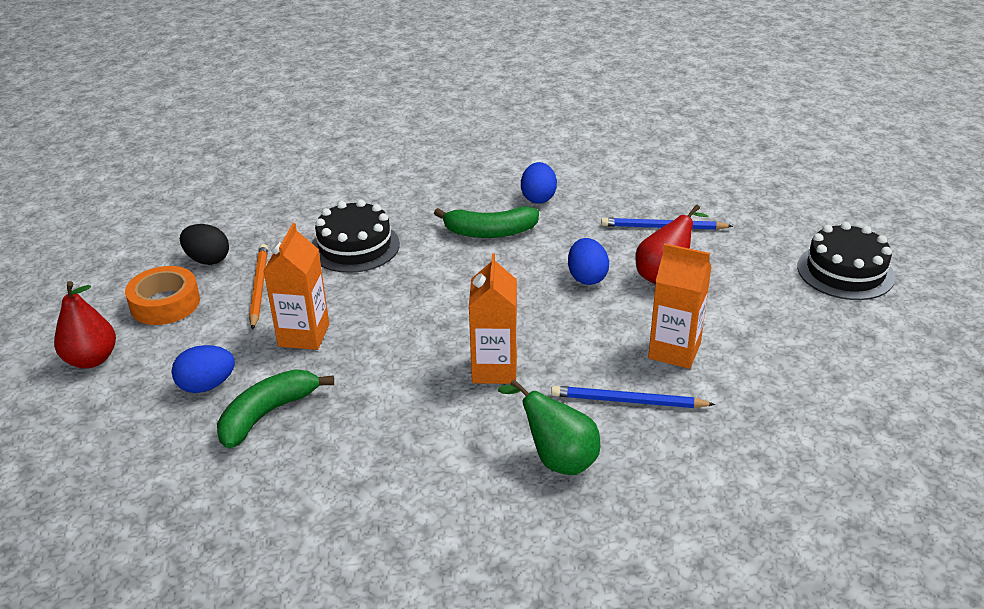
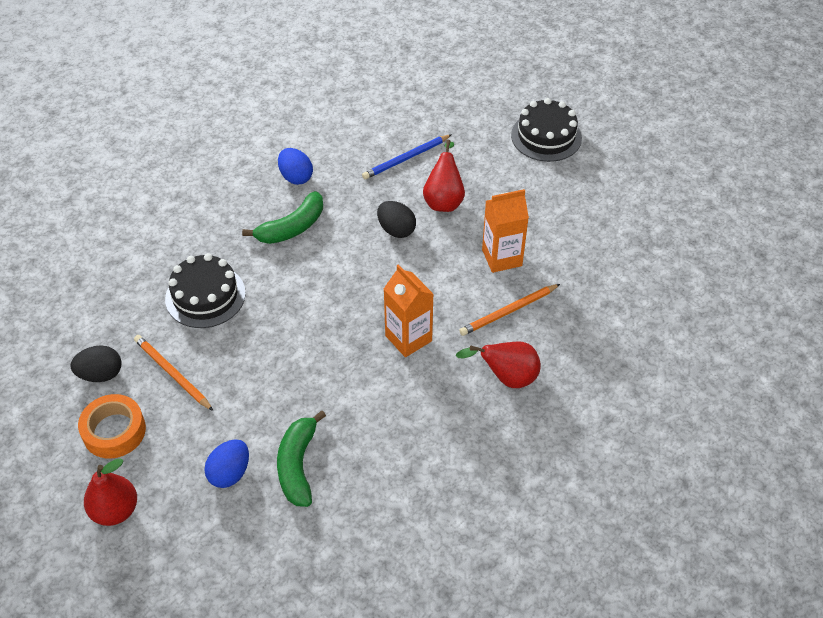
camera: 40 degrees left, 15 degrees up
(304, 335) = (253, 392): orange carton -> none
(557, 459) = (507, 378): green pear -> red pear
(587, 277) = (396, 230): blue egg -> black egg
(628, 401) = (508, 311): blue pencil -> orange pencil

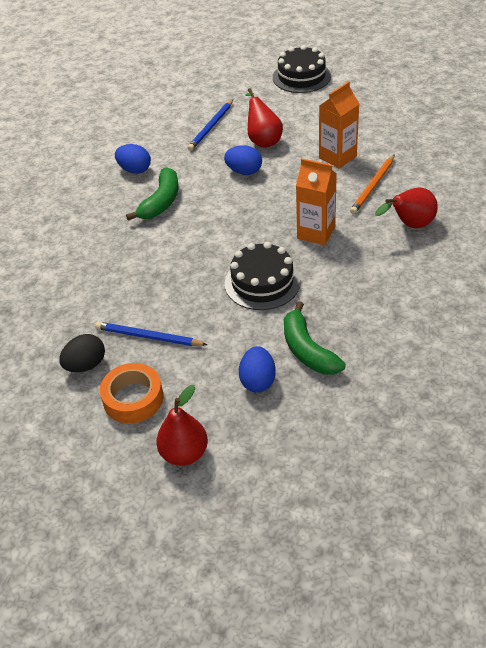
camera: 25 degrees left, 5 degrees down
(172, 373) = (148, 337): orange pencil -> blue pencil
(205, 296) = (129, 274): black cake -> black cake (262, 282)
(396, 230) = (244, 171): black egg -> blue egg

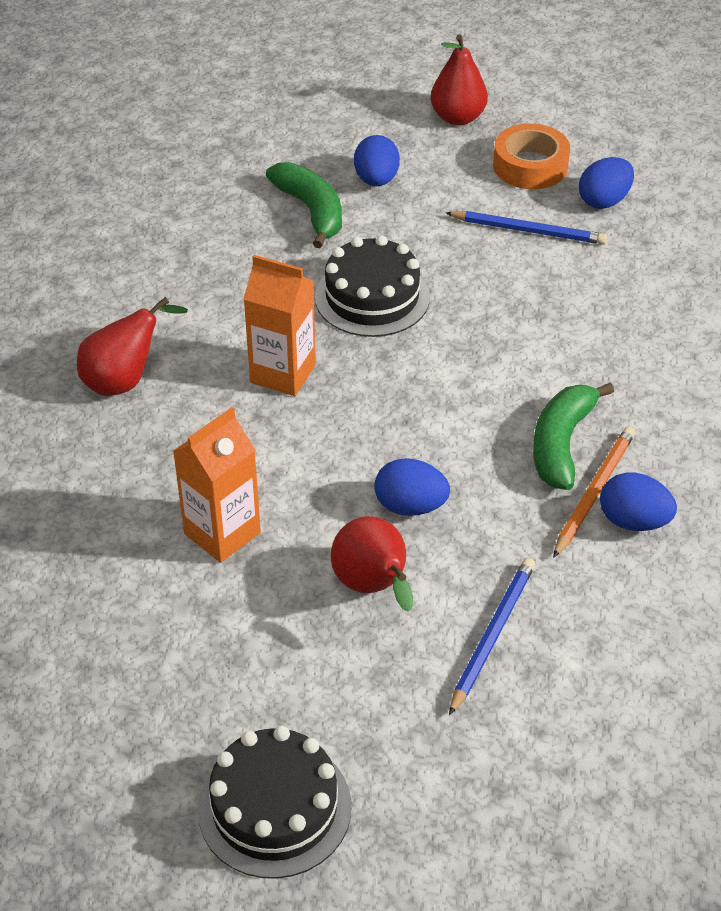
camera: 175 degrees right, 0 degrees up
(86, 365) = (604, 201): black egg -> blue egg
(373, 186) = (168, 460): orange pencil -> orange pencil (594, 492)

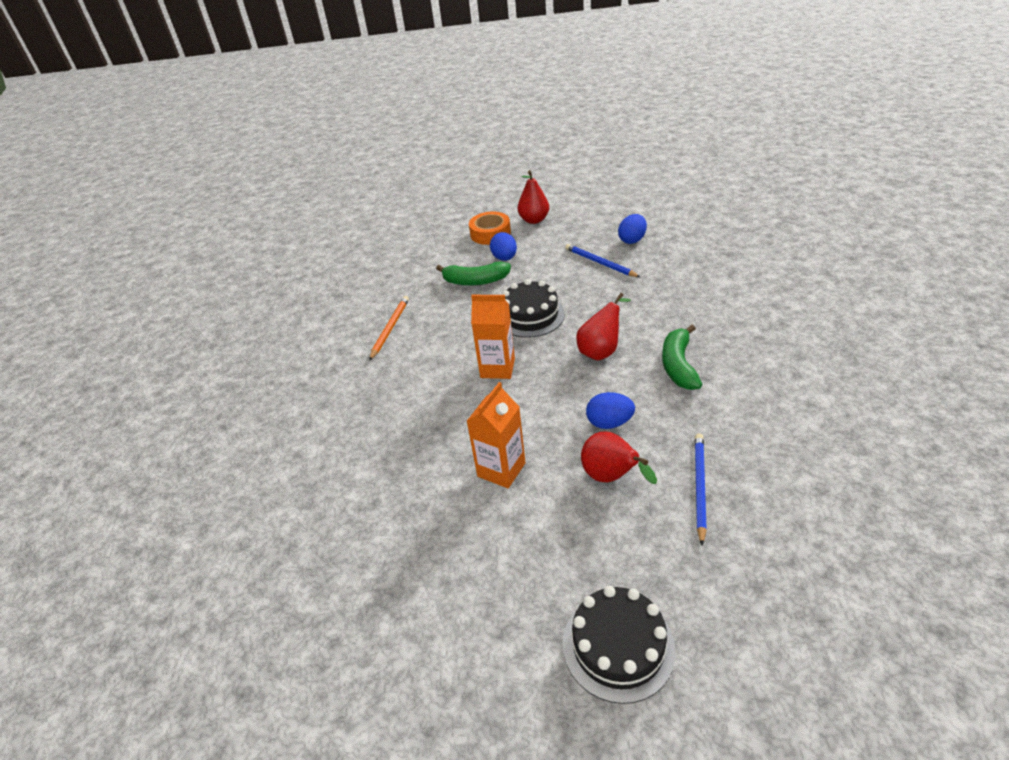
camera: 10 degrees left, 5 degrees down
(124, 381) = (403, 396): red pear -> red pear (601, 351)
(311, 211) = (475, 281): green banana -> green banana turned 135 degrees clockwise
(528, 231) = (600, 263): blue pencil -> blue pencil turned 135 degrees counterclockwise
(530, 166) = (584, 233): orange tape -> orange tape (490, 233)
(594, 492) = (712, 387): orange pencil -> orange pencil (390, 328)
(633, 521) = (744, 397): blue egg -> none

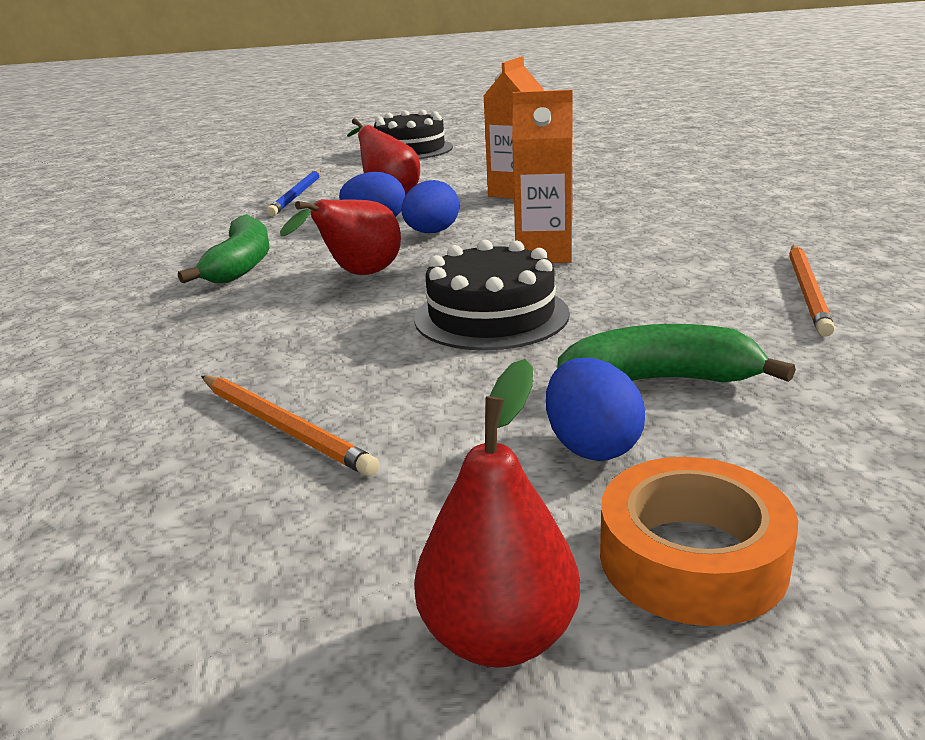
camera: 175 degrees right, 15 degrees down
(600, 263) = (284, 427): blue pencil -> orange pencil
(632, 240) = (131, 506): blue egg -> blue egg (431, 232)

